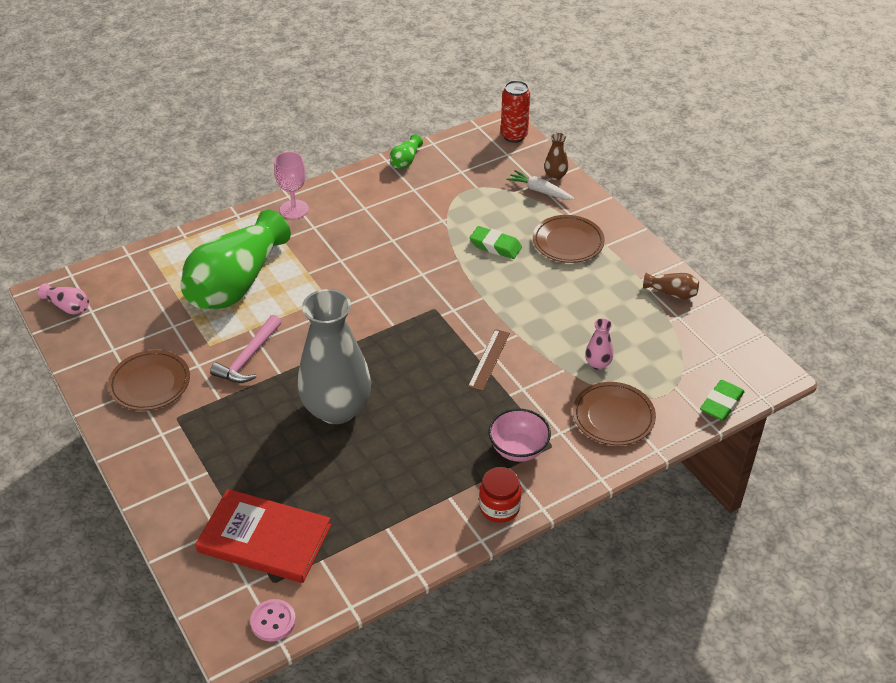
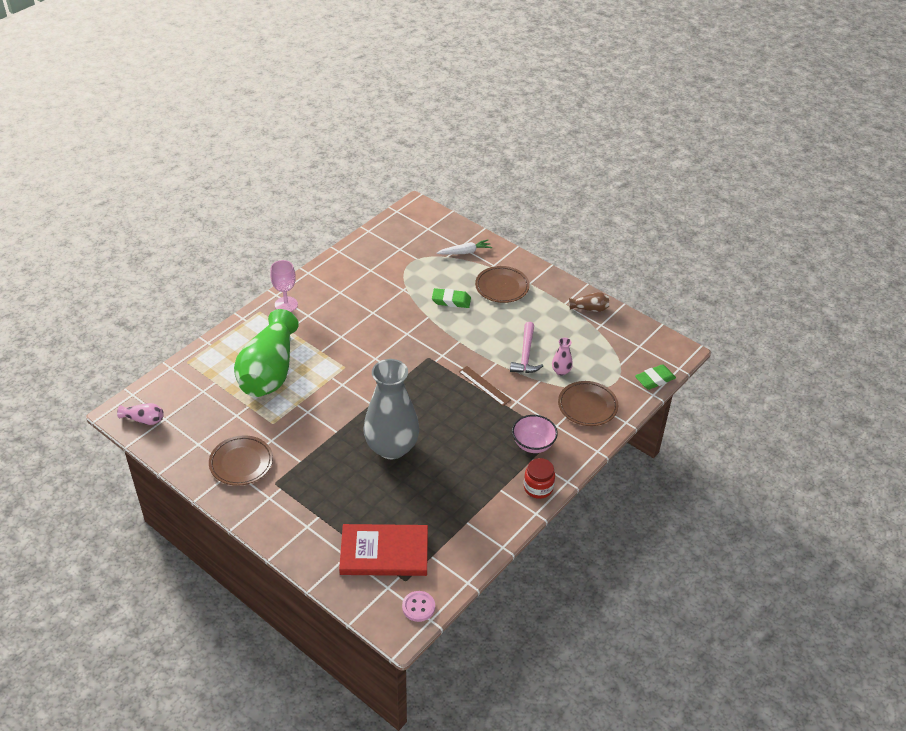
camera: 20 degrees left, 0 degrees up
(248, 358) = (307, 426): pink hammer -> pink hammer (526, 355)
(405, 160) = (354, 248): green vase -> none
(489, 359) = (484, 386): brown ruler -> brown ruler turned 45 degrees counterclockwise
(514, 136) = (427, 213): red can -> none
(540, 191) = (465, 252): white carrot -> white carrot turned 150 degrees clockwise
(555, 176) = (471, 238): brown vase -> none
(721, 403) = (654, 379): green eraser -> green eraser turned 45 degrees clockwise

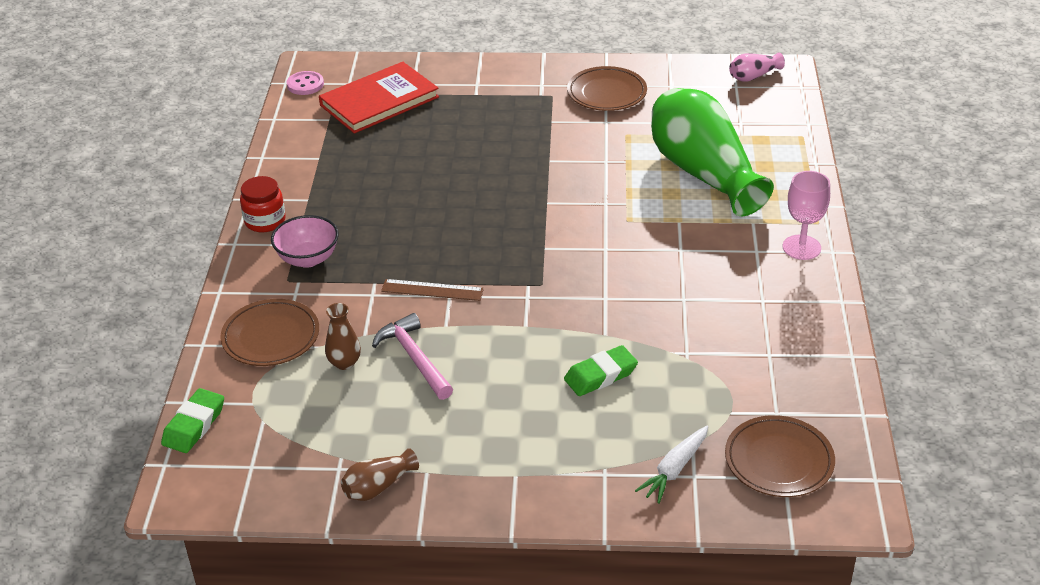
camera: 145 degrees right, 5 degrees down
(391, 447) = (471, 176): grey vase -> none
(502, 287) = (551, 442): brown plate -> brown plate (779, 461)
(561, 371) = (344, 363): pink vase -> brown vase

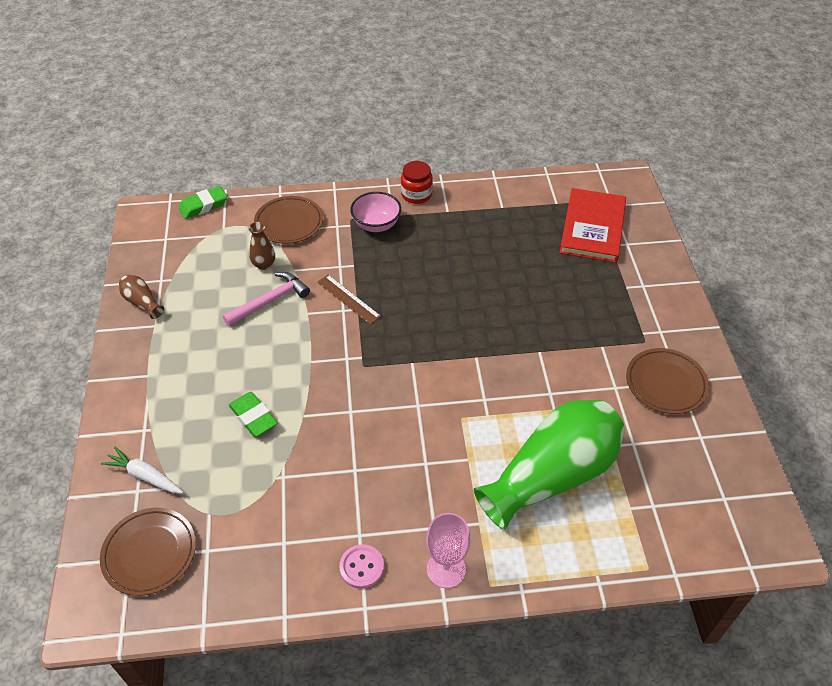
camera: 80 degrees right, 10 degrees up
(194, 425) = (203, 206): green eraser -> green eraser turned 45 degrees counterclockwise
(305, 84) = (600, 181): pink button -> pink button (361, 567)
(379, 101) = (592, 228): red book -> red book turned 60 degrees clockwise
(432, 290) = (348, 299): brown ruler -> brown ruler turned 45 degrees counterclockwise
(753, 76) = (752, 515): pink vase -> none

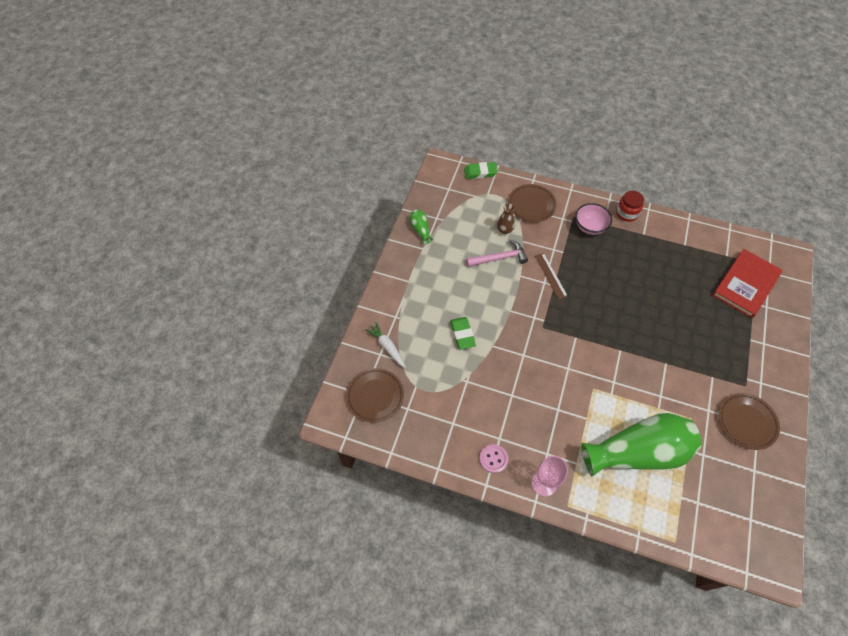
camera: 25 degrees right, 10 degrees up
(142, 302) = (420, 230): brown vase -> green vase

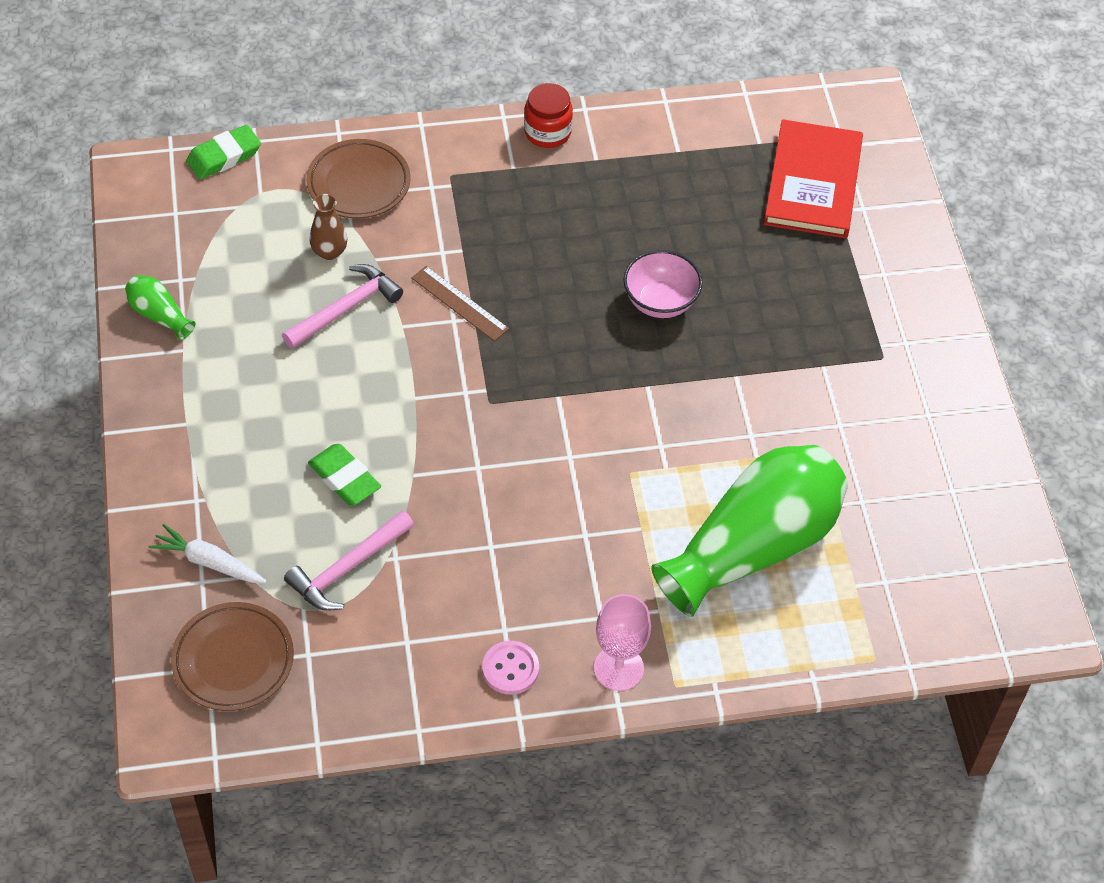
camera: 30 degrees left, 5 degrees down
(444, 376) = (347, 568): none -> pink hammer
(590, 227) = (490, 184): pink bowl -> pink bowl (660, 302)
(746, 422) = (909, 418): brown plate -> none

